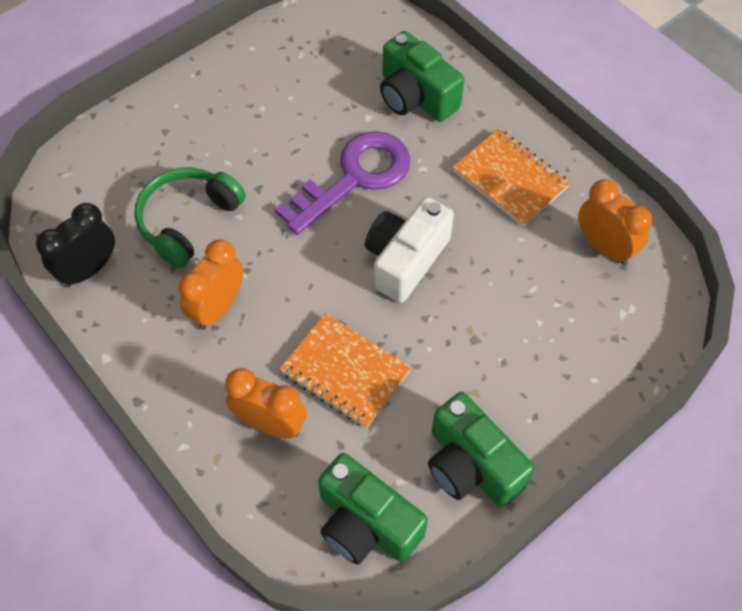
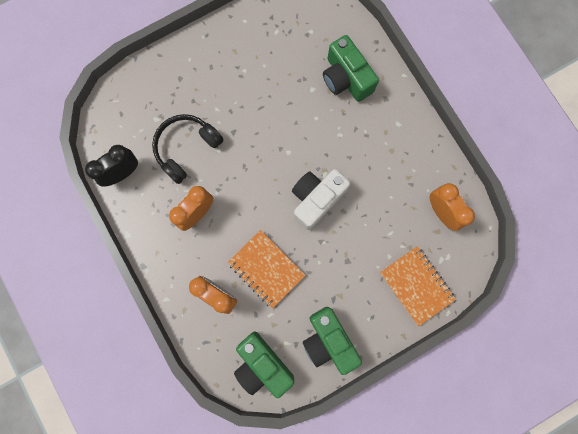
camera: 10 degrees right, 20 degrees up
(188, 221) = (186, 148): green headphones -> black headphones
(354, 178) = (295, 135): purple key -> none
(510, 179) = (394, 152): orange notebook -> orange notebook (416, 285)

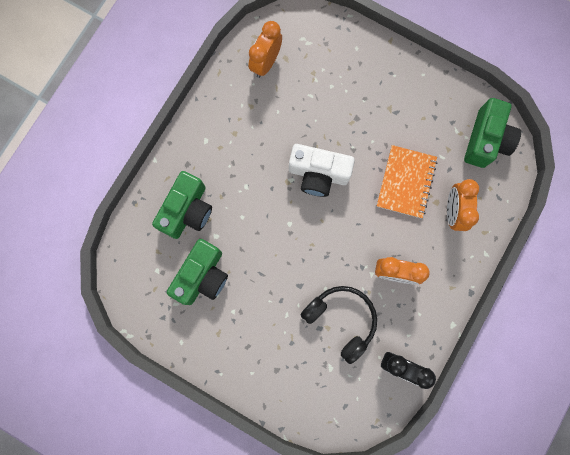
camera: 120 degrees left, 0 degrees up
(186, 148) = (341, 320): black headphones -> black headphones turned 150 degrees counterclockwise
(328, 340) = (432, 97): green camera -> green camera (202, 276)
(416, 285) = (342, 51): orange notebook -> none

